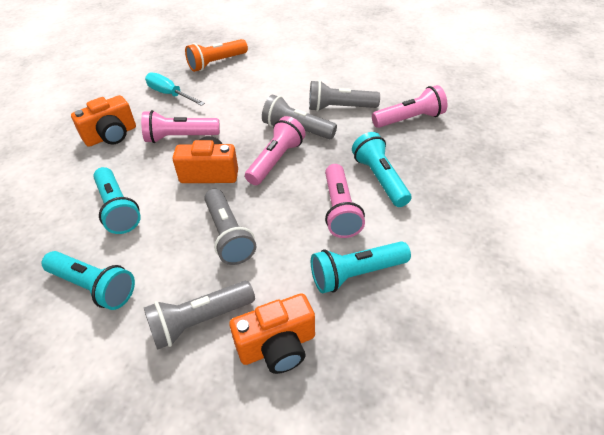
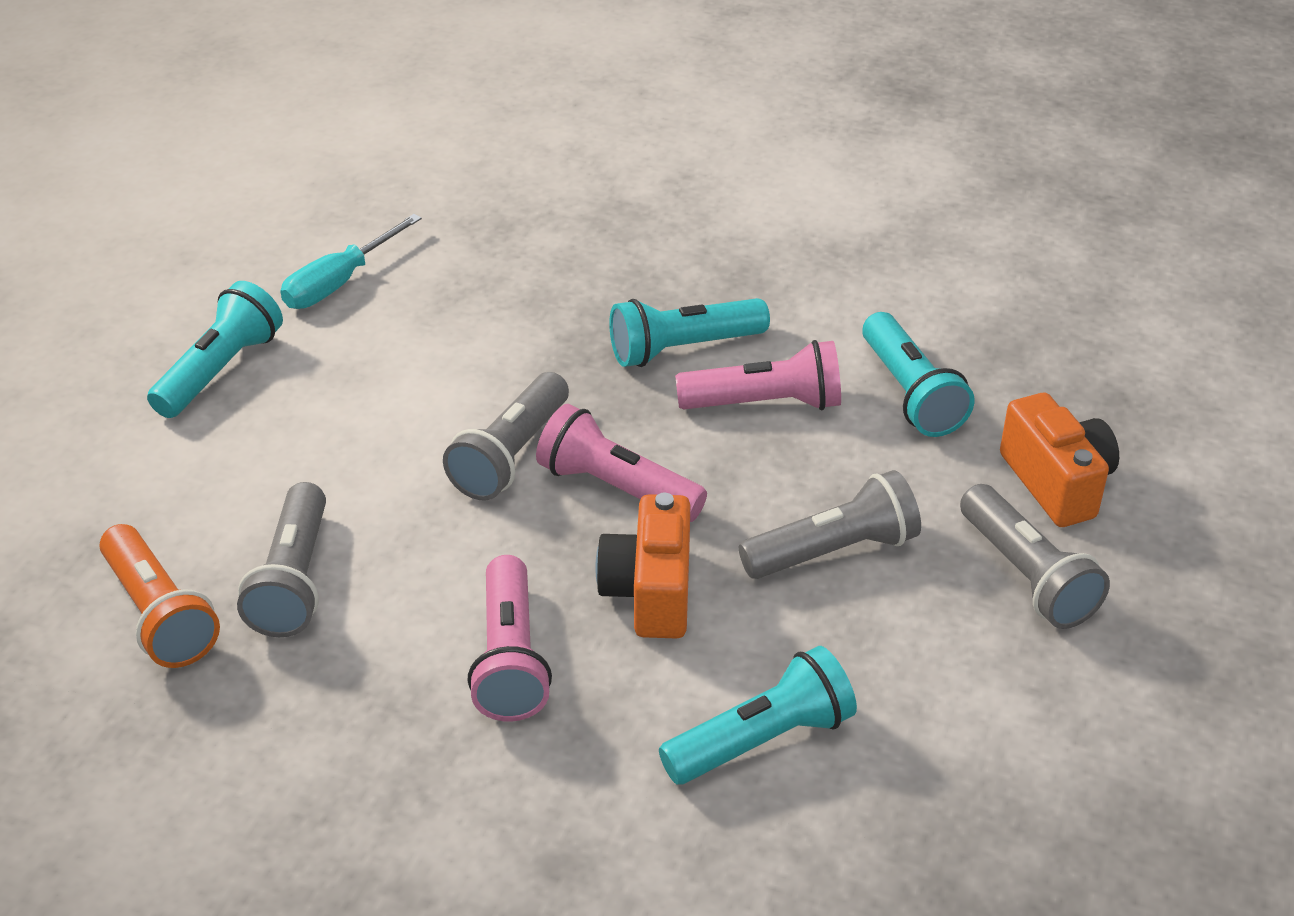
camera: 90 degrees left, 5 degrees down
(94, 287) = (975, 737): turquoise flashlight -> turquoise flashlight (220, 370)
(111, 135) = (480, 808): orange camera -> none
(170, 94) = (303, 705): turquoise screwdriver -> turquoise screwdriver (339, 282)
(339, 108) = (442, 387): grey flashlight -> grey flashlight (293, 580)
(409, 119) = (503, 293): pink flashlight -> none

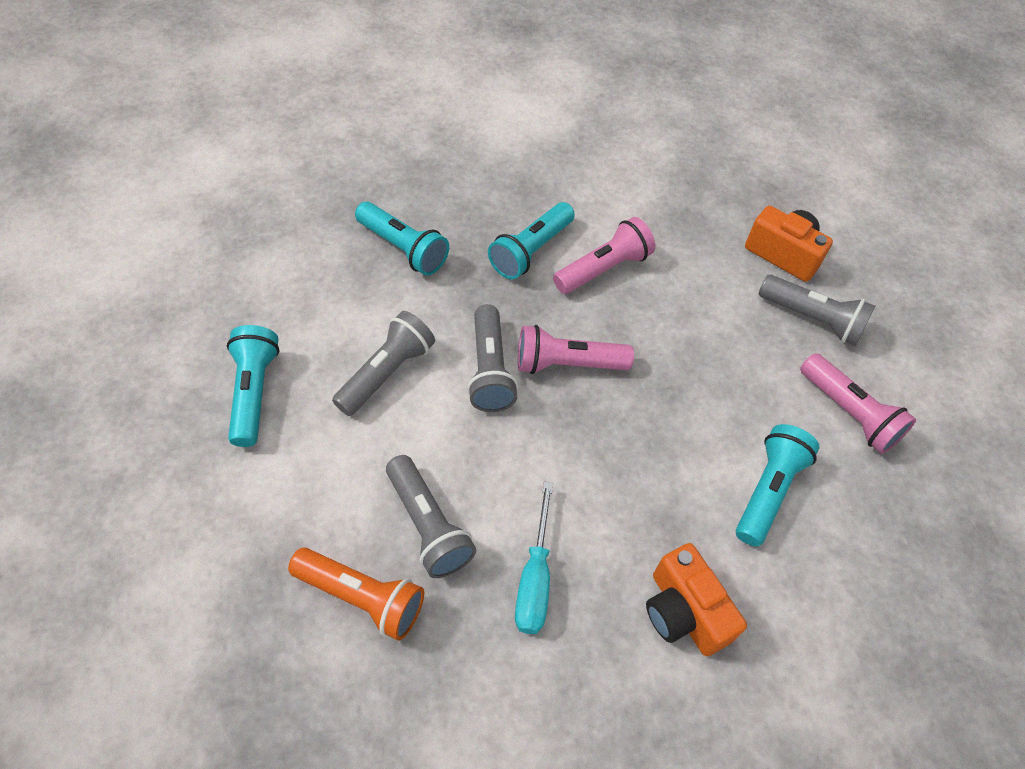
camera: 35 degrees left, 15 degrees up
(339, 282) = (283, 291): turquoise screwdriver -> turquoise screwdriver (535, 578)
(510, 659) = (599, 512): pink flashlight -> pink flashlight (849, 413)
(650, 592) = (639, 425): orange camera -> orange camera (683, 612)
(834, 551) = (711, 349): grey flashlight -> grey flashlight (387, 373)
(911, 394) = (673, 229): turquoise flashlight -> turquoise flashlight (403, 249)

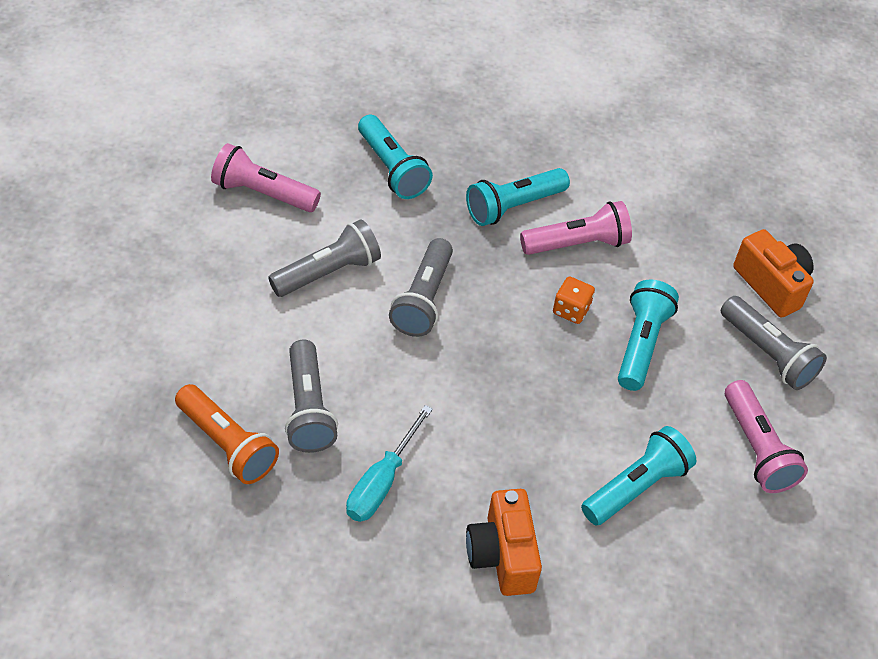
camera: 20 degrees right, 5 degrees down
(254, 392) = (205, 252): turquoise flashlight -> turquoise flashlight (641, 344)
(567, 364) = (498, 317): pink flashlight -> pink flashlight (262, 193)
(628, 335) = (571, 310): none -> orange dice

